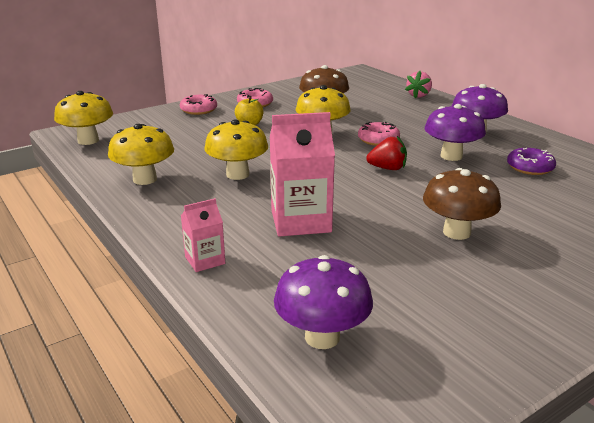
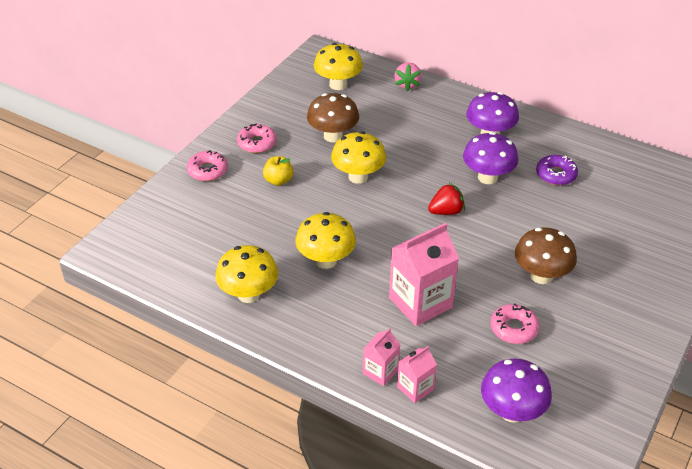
camera: 25 degrees left, 15 degrees up
(88, 140) = (139, 255): yellow mushroom -> yellow mushroom (338, 85)
(227, 283) = (415, 388): none -> pink carton
(378, 140) = (413, 171): pink donut -> pink donut (513, 328)

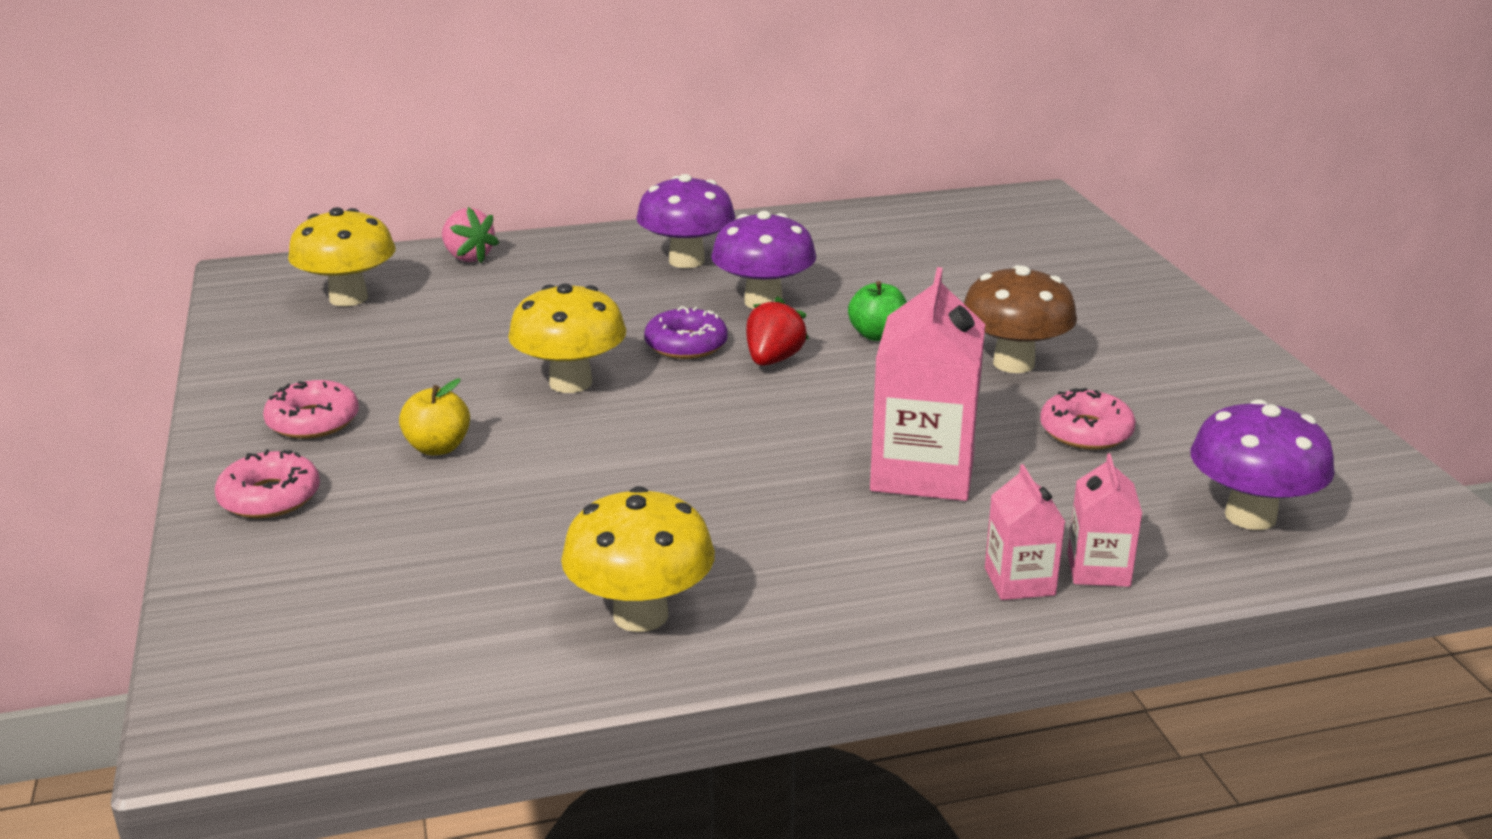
camera: 45 degrees left, 15 degrees down
(326, 260) = (695, 501): yellow mushroom -> none
(333, 136) = (443, 356): brown mushroom -> none
(507, 224) = (877, 335): none -> green apple
(556, 174) = (844, 263): purple donut -> purple donut (686, 345)

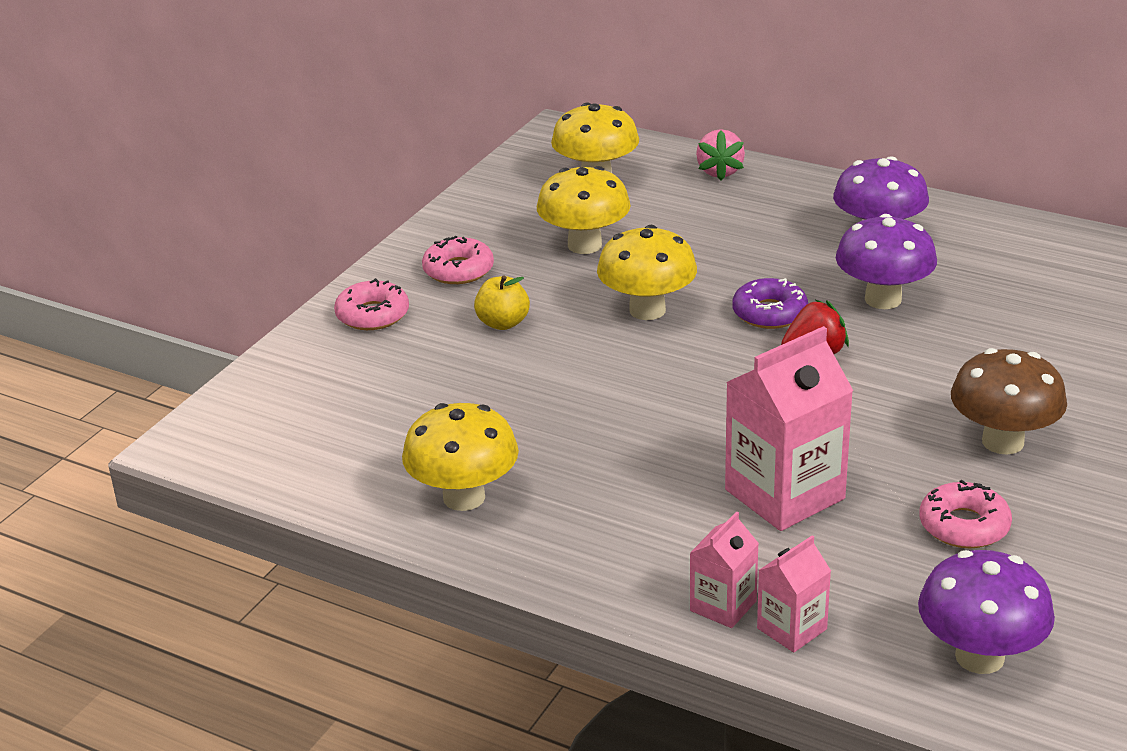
camera: 45 degrees right, 5 degrees up
(422, 354) = (584, 245): none -> yellow mushroom
(877, 335) = (928, 368): green apple -> none

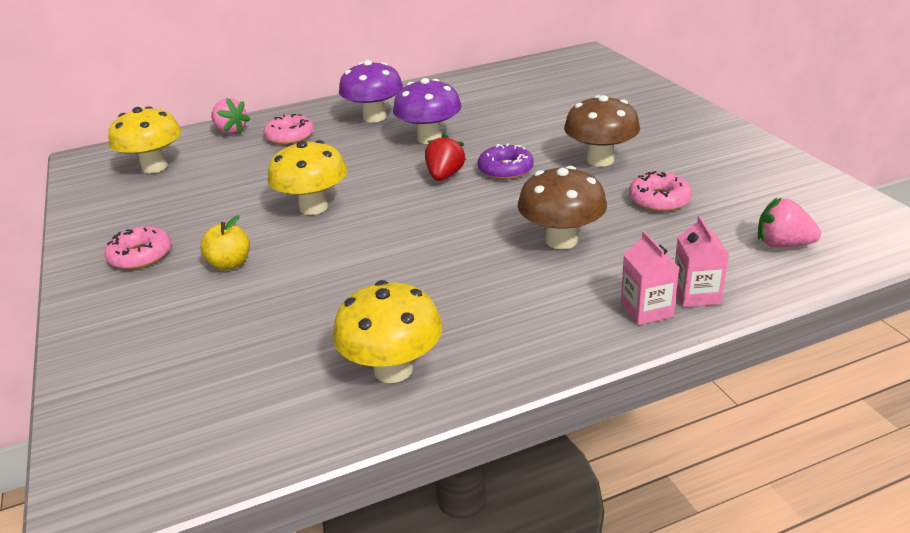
camera: 50 degrees left, 0 degrees up
(372, 315) = (116, 315): pink donut -> pink donut (290, 136)
(584, 245) = (210, 199): yellow mushroom -> none
(769, 313) = (385, 172): purple donut -> purple donut (505, 169)
(784, 494) = (561, 240): pink carton -> brown mushroom
(979, 657) = (782, 244): purple mushroom -> pink strawberry

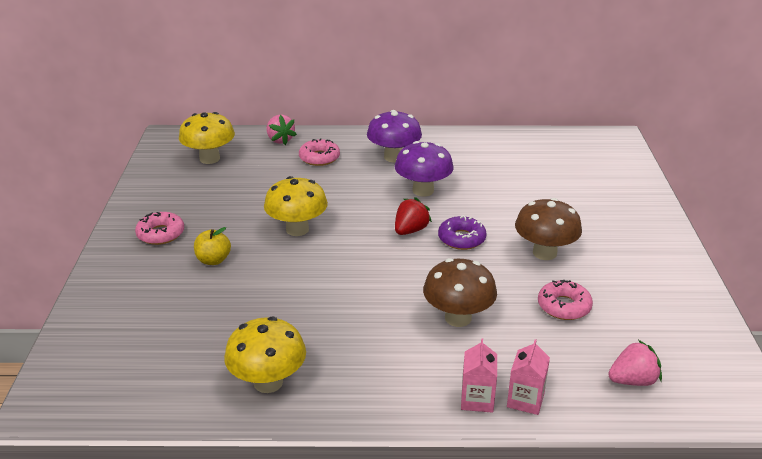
camera: 20 degrees right, 0 degrees up
(782, 244) = (632, 380): pink strawberry -> pink strawberry turned 120 degrees clockwise

